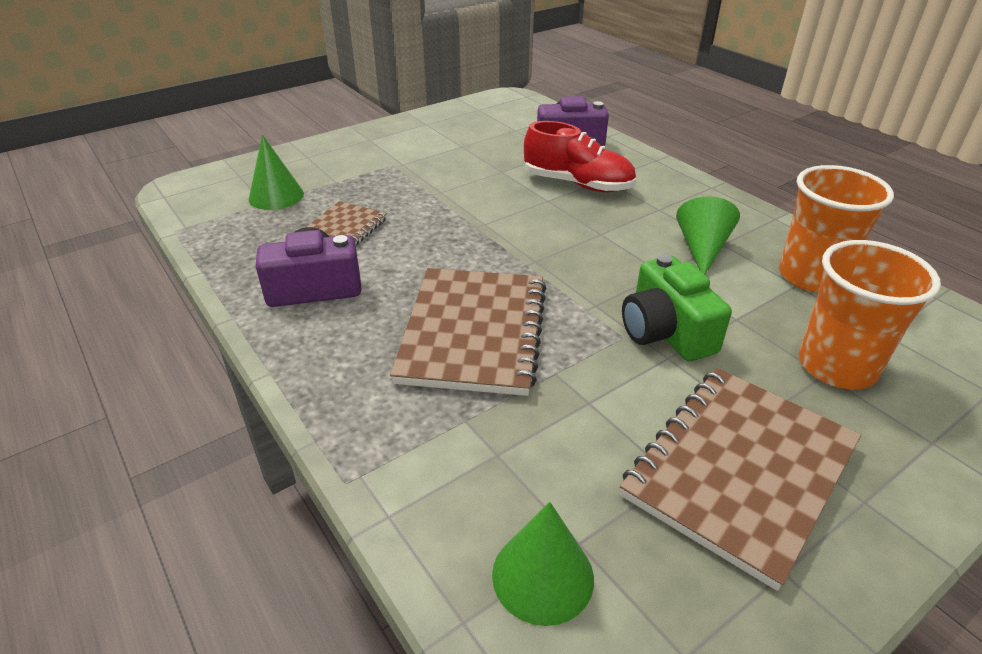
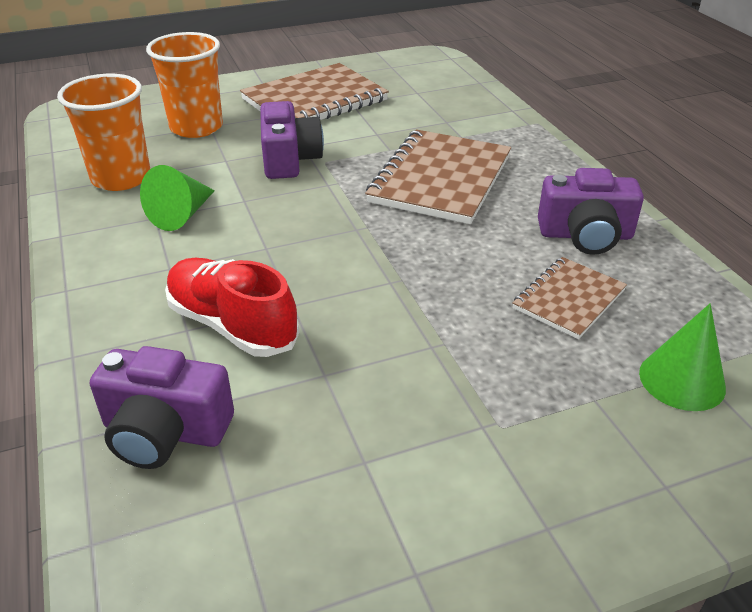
camera: 165 degrees left, 0 degrees up
(543, 576) = (440, 87): green cone -> none
(666, 332) = (289, 159): green camera -> purple camera

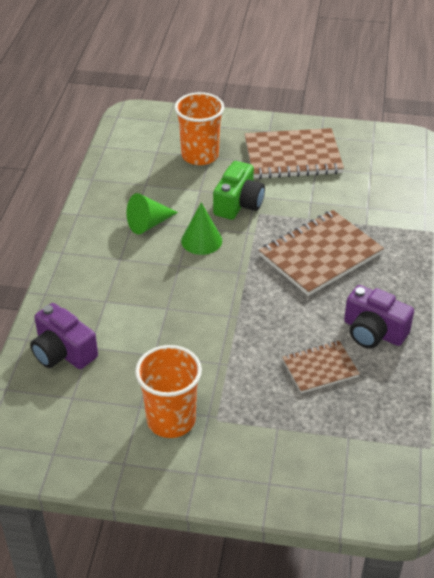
camera: 30 degrees right, 5 degrees up
(121, 178) = (131, 183): orange cup -> orange cup (171, 420)
(232, 325) = (129, 308): red shoe -> none
(289, 159) = (238, 204): purple camera -> green camera
(682, 380) = (334, 440): green cone -> green cone (201, 240)

